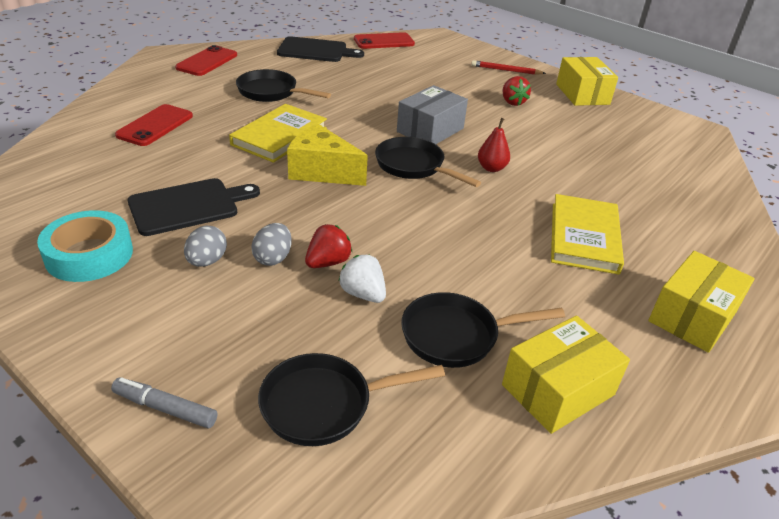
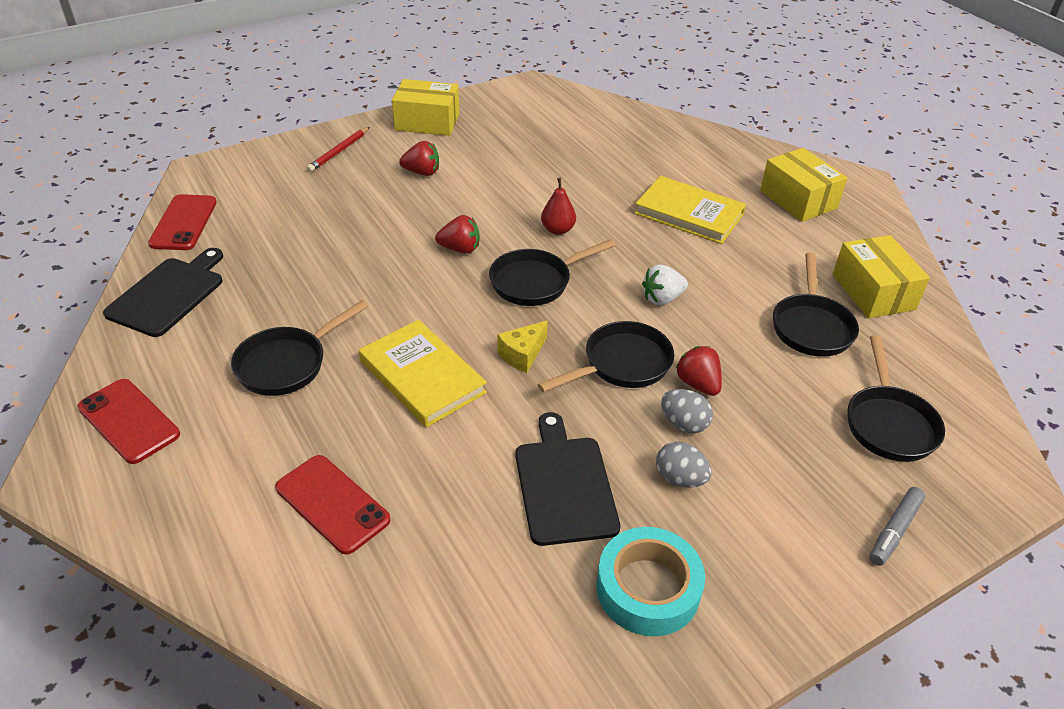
camera: 70 degrees left, 5 degrees up
(322, 171) = (522, 355): yellow cheese -> yellow cheese, size x0.58
(334, 218) = (621, 364): none -> black pan
(363, 294) = (750, 370): white strawberry -> white strawberry (662, 298)
(430, 130) = (460, 249): grey box -> red strawberry

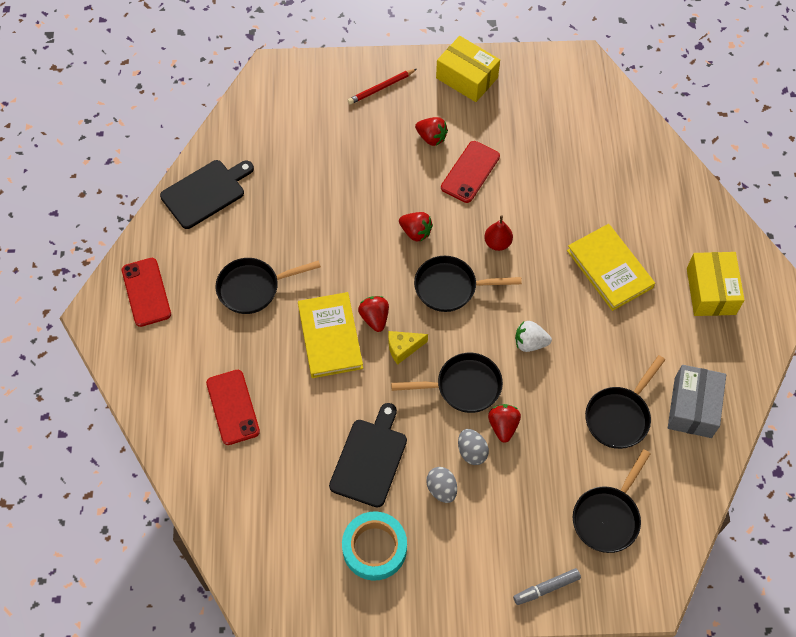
camera: 30 degrees right, 20 degrees up
(184, 223) = (240, 124): red phone -> red phone (470, 172)
(466, 339) = (374, 318): none -> red strawberry
(873, 292) = (693, 407): yellow box -> grey box

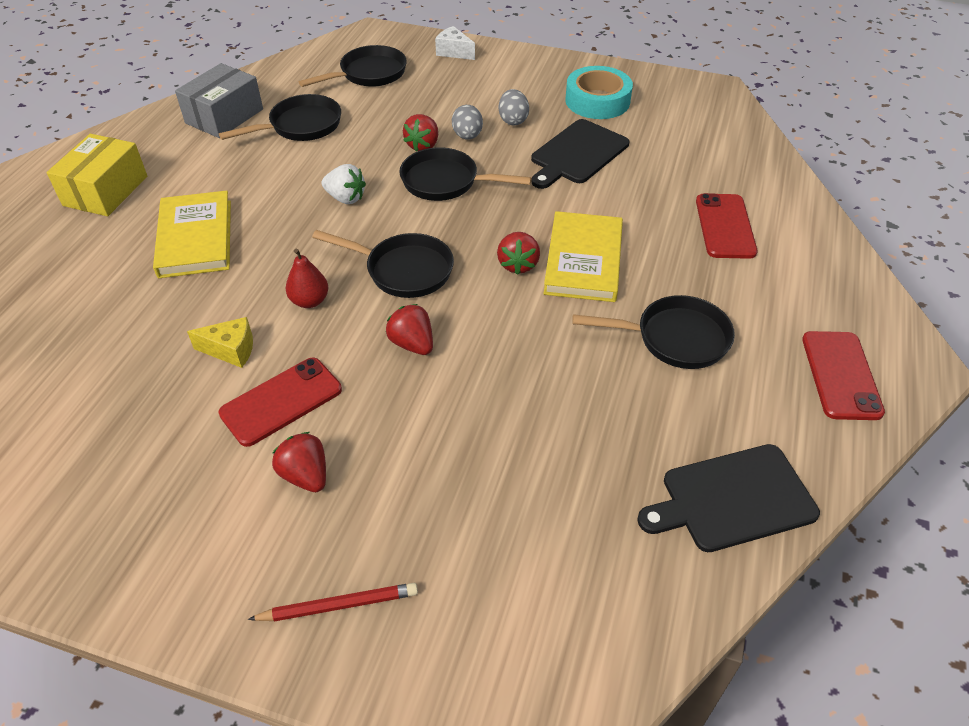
camera: 160 degrees left, 15 degrees down
(403, 348) = (496, 228): yellow cheese -> yellow cheese (231, 350)
(467, 78) = (169, 571): yellow box -> none
(546, 588) = (454, 52): grey marker -> white cheese

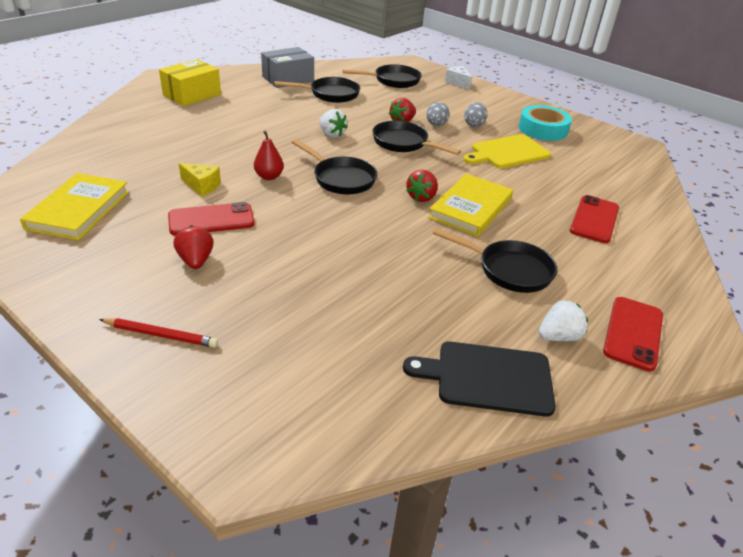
camera: 20 degrees right, 10 degrees down
(195, 238) = (225, 129): yellow book -> yellow book (78, 210)
(412, 344) = (317, 217): red strawberry -> none
(577, 154) = (507, 152): black cutting board -> yellow cutting board
(772, 412) = (558, 336): none -> white strawberry

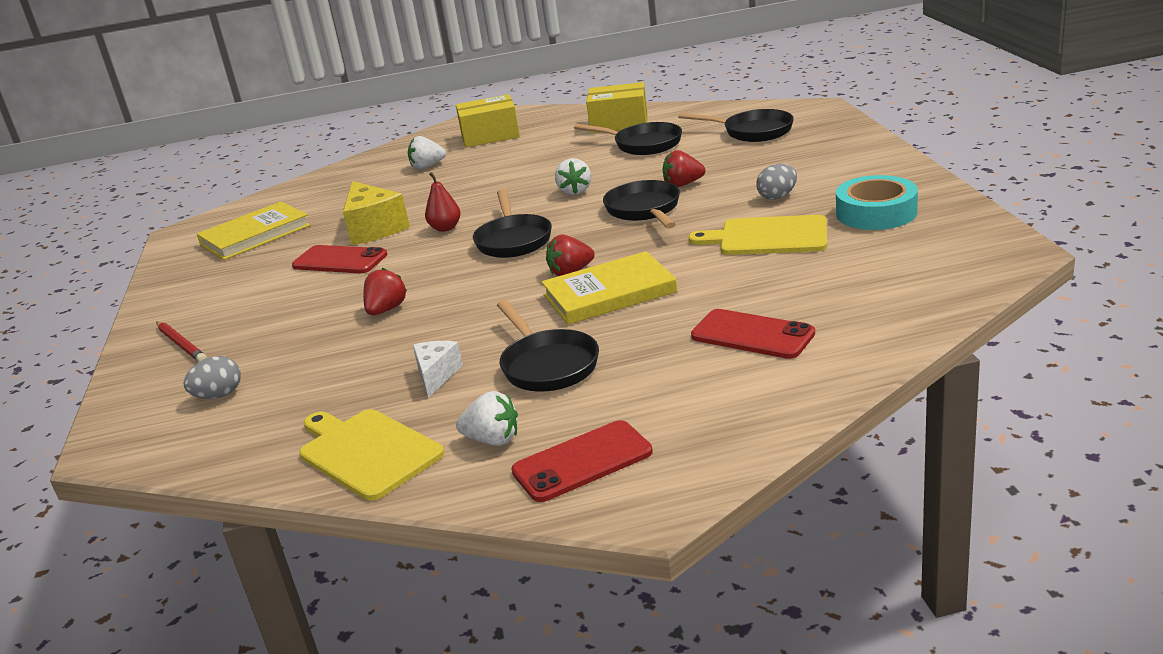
camera: 45 degrees right, 10 degrees down
(171, 125) = (427, 166): none -> white strawberry
(196, 261) = (280, 293): red strawberry -> red strawberry (386, 310)
(202, 186) = (374, 229): yellow cheese -> yellow cheese, size x1.72
(288, 79) = (619, 123): grey box -> yellow box
(436, 125) = (722, 192): grey egg -> grey egg (219, 395)
(458, 83) = (846, 139): white cheese -> white cheese (437, 375)
(488, 378) = (367, 452): black cutting board -> yellow cutting board
(594, 219) = (752, 335): red phone -> red phone turned 60 degrees clockwise

